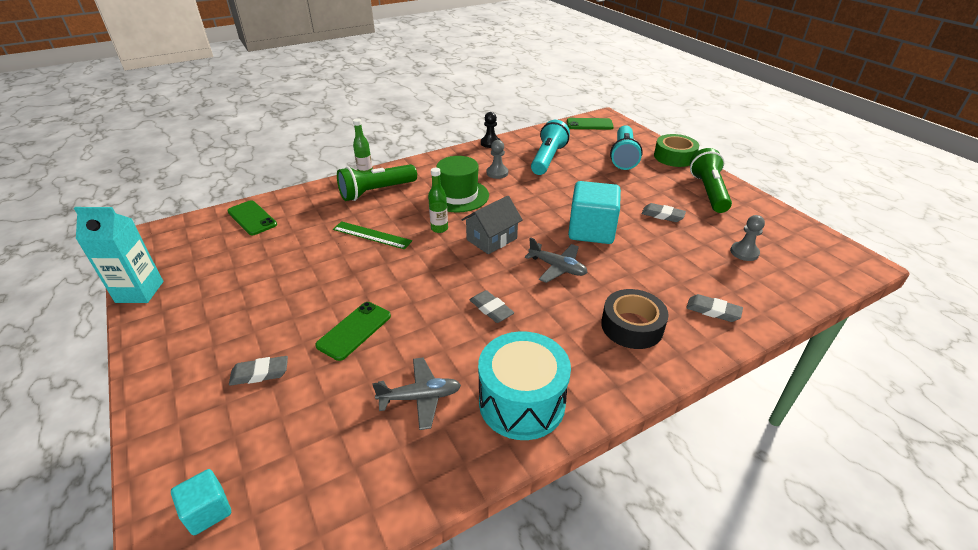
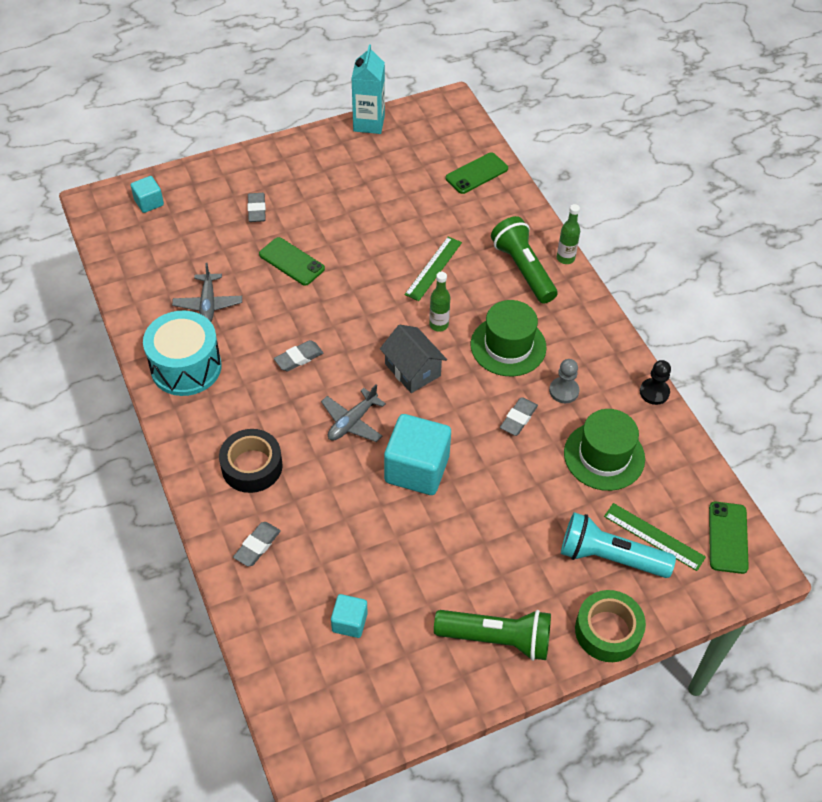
camera: 95 degrees right, 15 degrees up
(548, 158) = (604, 456): turquoise flashlight -> green hat
(600, 144) = (654, 536): none -> green ruler
(662, 215) = (442, 558): grey eraser -> grey eraser (518, 418)
(744, 252) = (349, 622): grey pawn -> turquoise cube

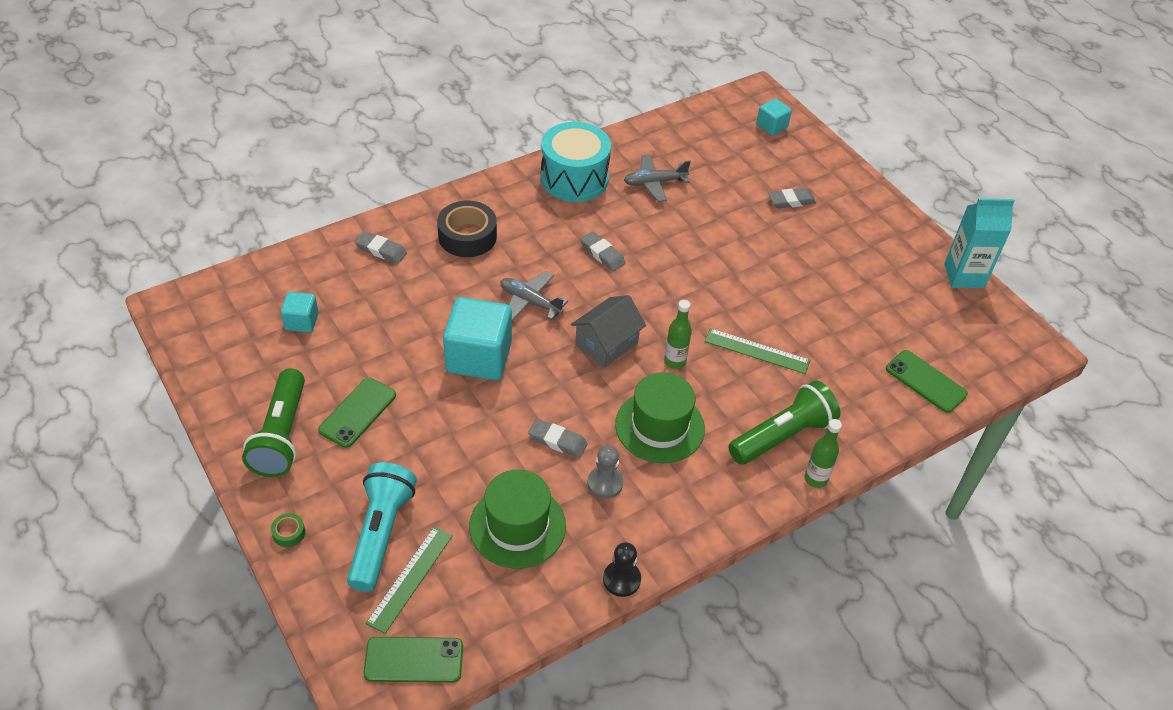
camera: 80 degrees right, 5 degrees down
(291, 262) = (728, 235): green phone -> green phone (357, 412)
(608, 631) = (289, 533): green tape -> green tape, size x0.44

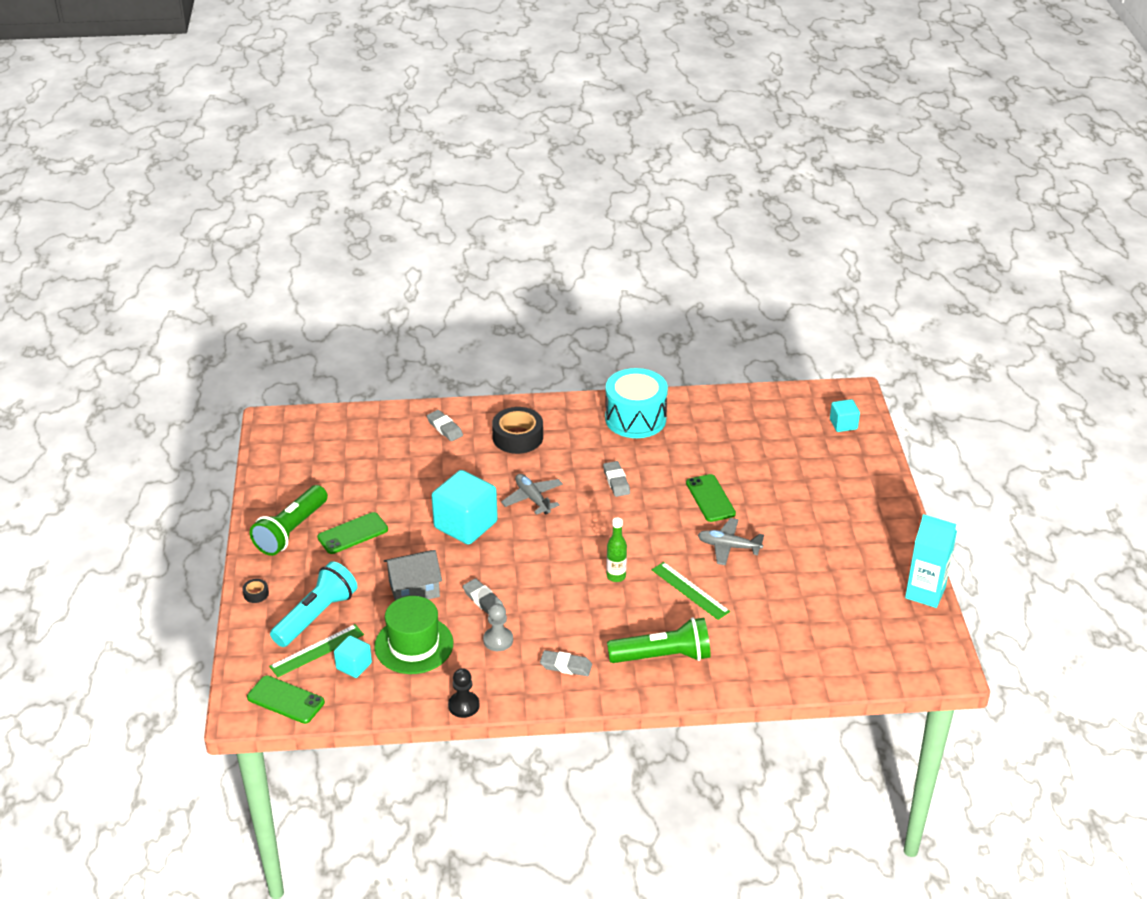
camera: 30 degrees right, 10 degrees down
(289, 533) = (256, 594): green tape -> black tape
(301, 321) = (354, 460): turquoise cube -> turquoise cube (354, 666)
(606, 344) = (571, 547): grey house -> grey house (414, 589)
(654, 183) = (701, 440): grey plane -> grey plane (728, 546)
(660, 426) = (569, 617): green hat -> none
(791, 201) = (812, 488): grey eraser -> grey eraser (566, 666)
(815, 479) = (666, 694): green bottle -> none
(926, 381) = (819, 659): green phone -> green phone (710, 498)

